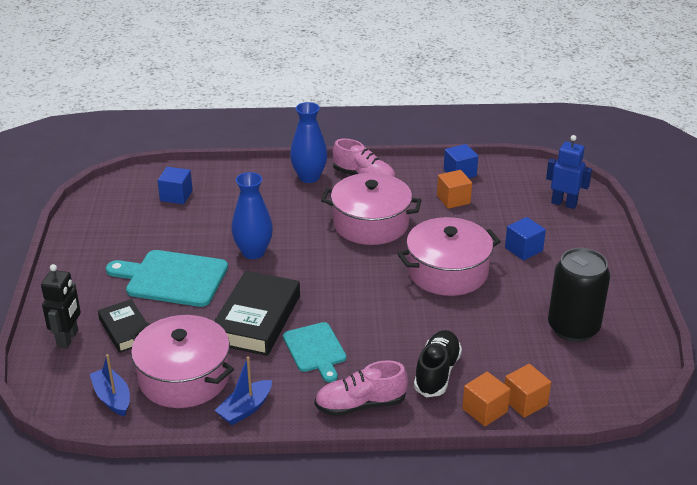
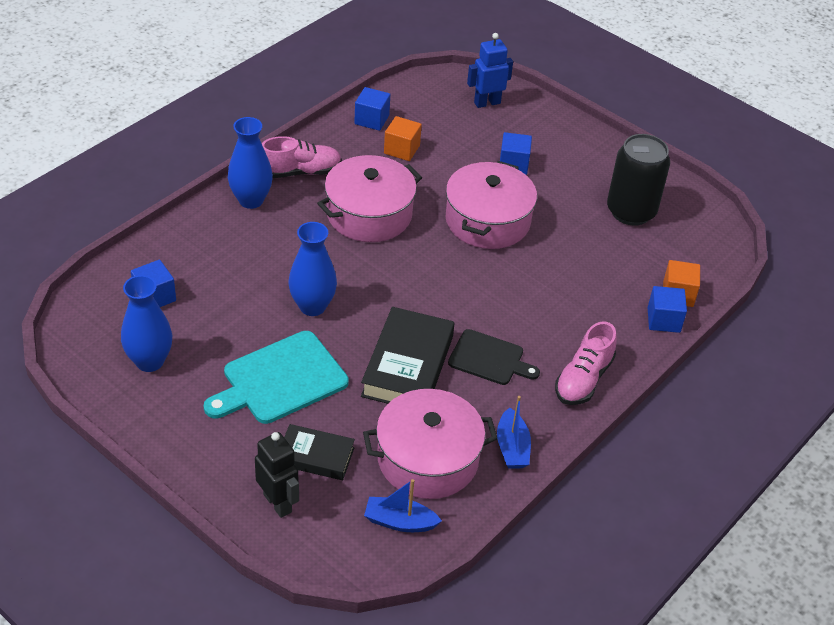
camera: 50 degrees left, 10 degrees up
(122, 225) = (150, 361): none -> blue vase
(257, 319) = (408, 366): black book -> black book turned 45 degrees clockwise
(315, 350) = (489, 359): turquoise cutting board -> black cutting board
(437, 373) = (596, 313): black shoe -> none
(484, 410) = (663, 320): orange cube -> blue cube

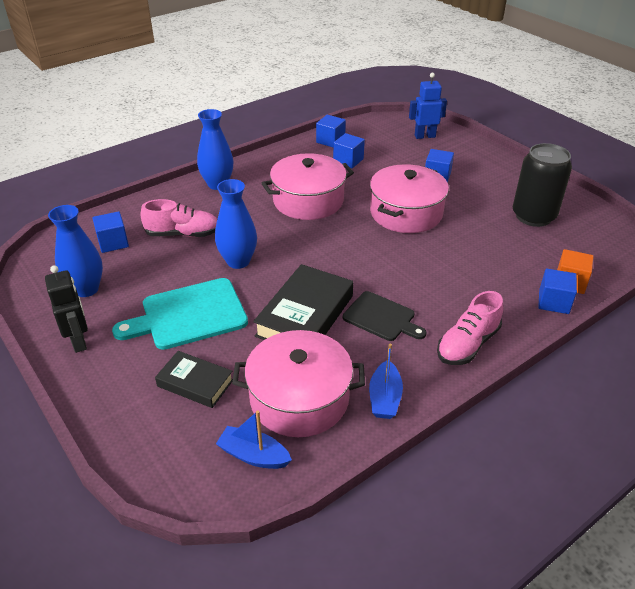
camera: 15 degrees right, 5 degrees down
(278, 503) = (144, 421): black robot -> black robot (79, 341)
(300, 172) = (263, 169): pink shoe -> pink shoe (183, 234)
(401, 149) = (348, 160): orange cube -> blue cube

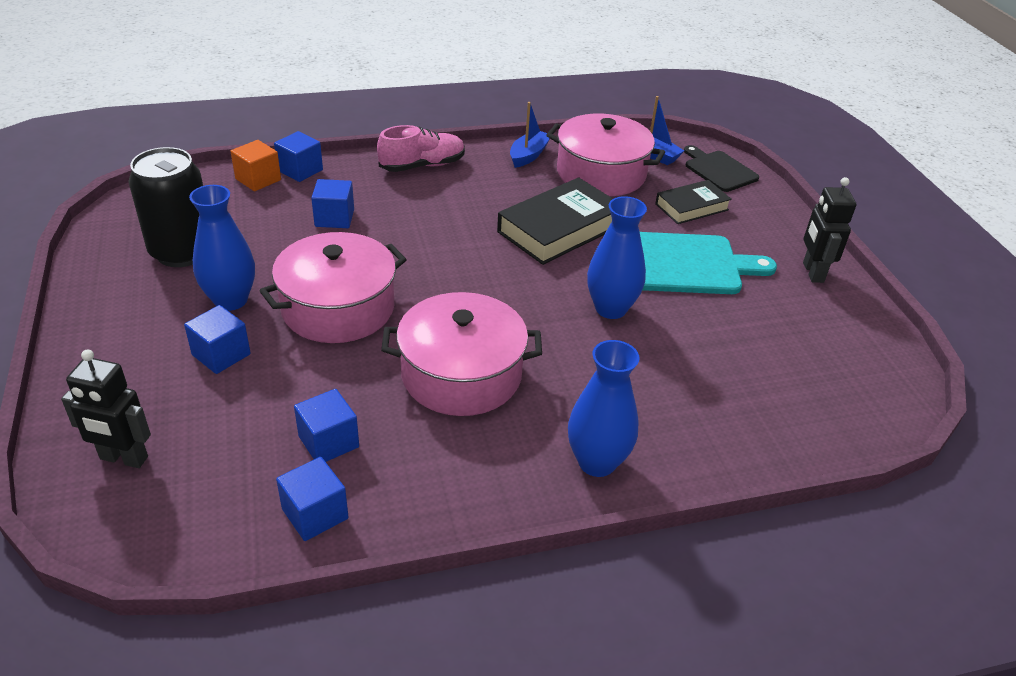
camera: 160 degrees left, 0 degrees up
(86, 289) = (815, 330): blue vase -> blue vase (231, 300)
(113, 242) = (786, 391): blue cube -> blue cube (334, 218)
(183, 234) = (678, 374): pink shoe -> none
(195, 383) = (691, 207): black book -> black book turned 75 degrees counterclockwise
(381, 317) = (482, 205): black cutting board -> black cutting board (719, 170)
(424, 136) = (123, 458): blue robot -> black robot

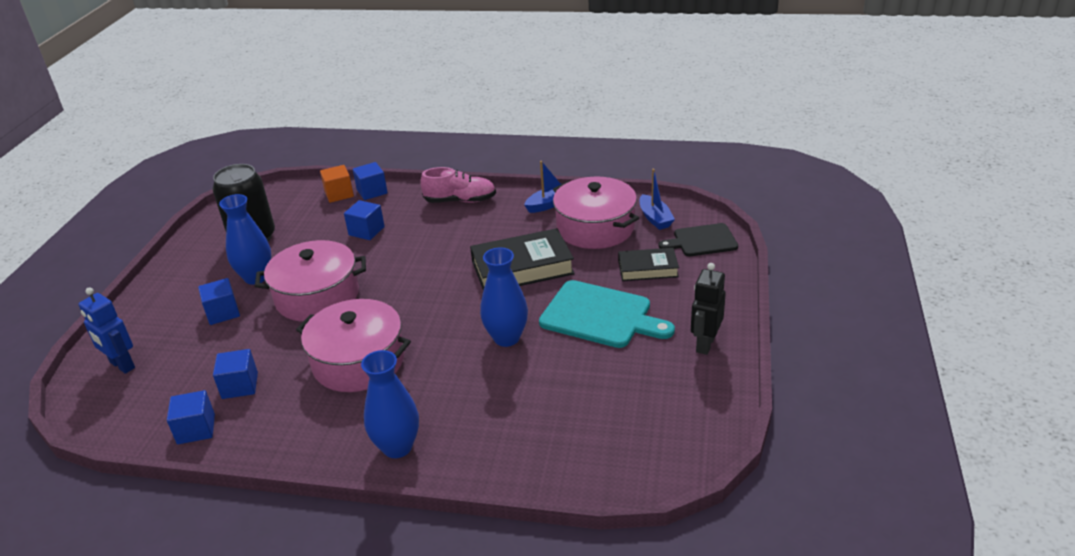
camera: 30 degrees right, 5 degrees down
(123, 458) = (122, 365): black robot -> blue robot
(719, 170) = (702, 241): black cutting board -> black cutting board turned 90 degrees counterclockwise

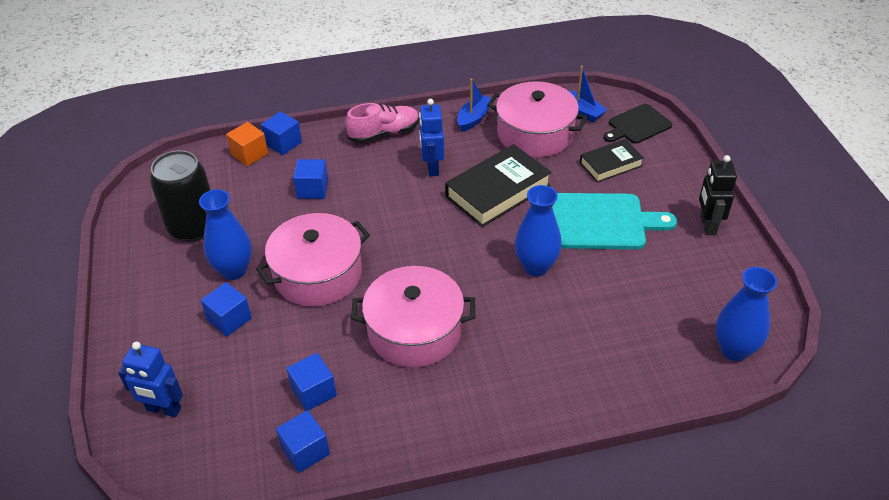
camera: 25 degrees left, 10 degrees up
(397, 447) = (517, 404): blue vase -> blue vase (734, 350)
(479, 236) = (432, 168): none -> blue robot

